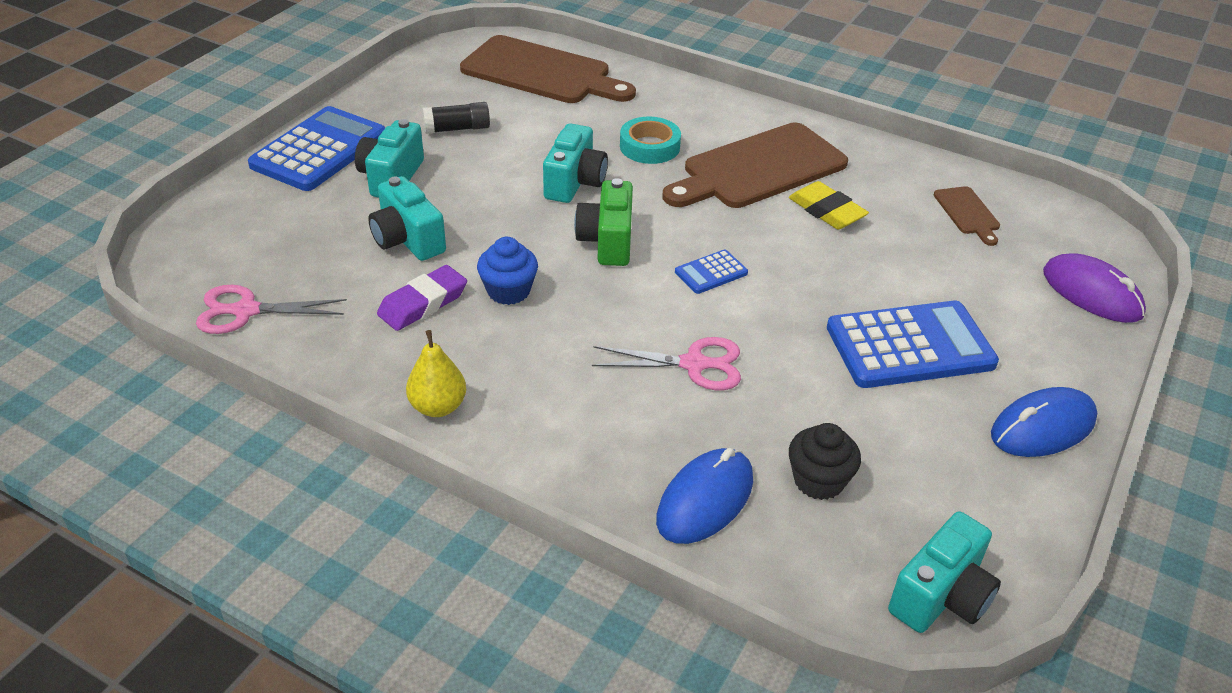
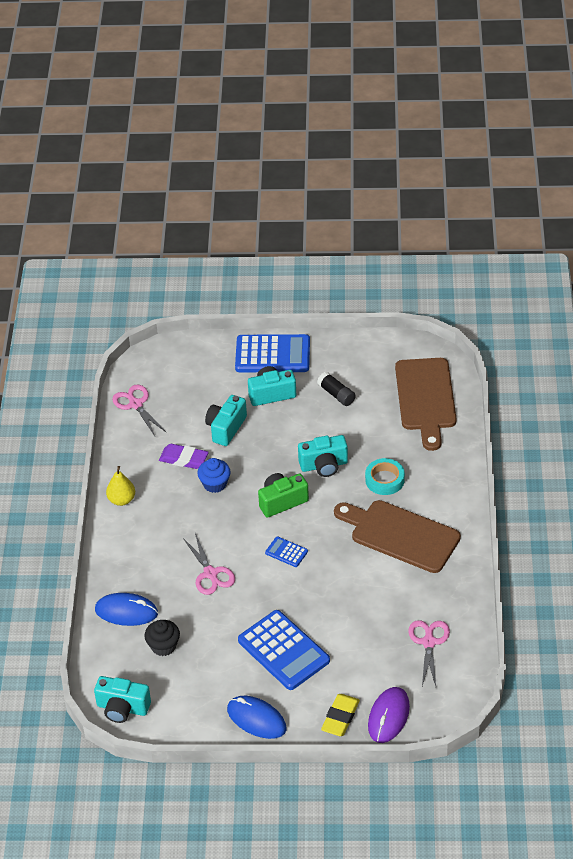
camera: 65 degrees right, 5 degrees up
(826, 211) = (380, 579): yellow eraser -> yellow eraser (340, 717)
(967, 213) = (428, 642): brown cutting board -> pink scissors

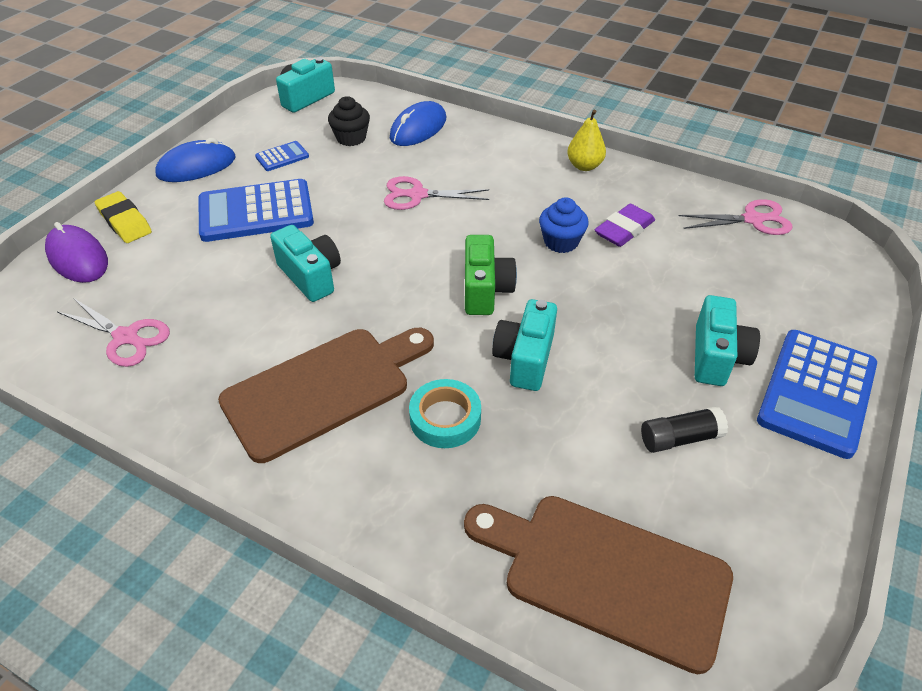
camera: 115 degrees right, 0 degrees up
(226, 428) = (663, 285): turquoise camera -> turquoise camera (311, 276)
(286, 552) = (395, 264): blue calculator -> blue calculator (282, 157)

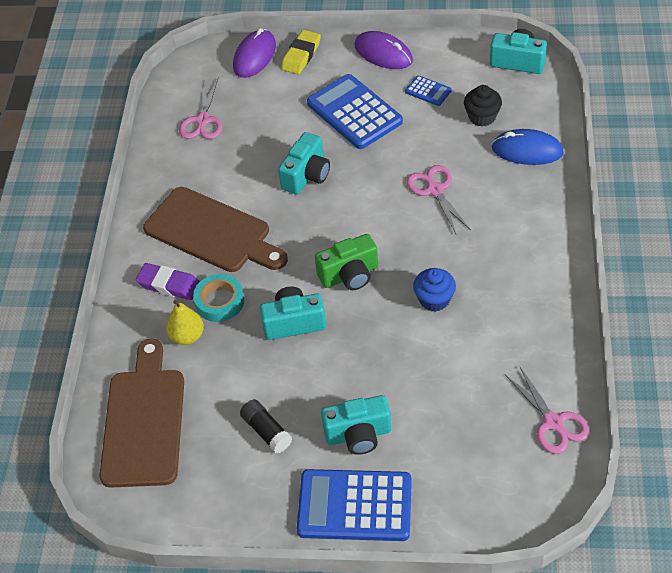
camera: 70 degrees right, 5 degrees up
(196, 167) = (383, 53): blue mouse -> purple mouse
(584, 166) = (552, 280): yellow pear -> yellow pear (187, 336)
(624, 230) = (477, 335): purple eraser -> purple eraser (169, 285)

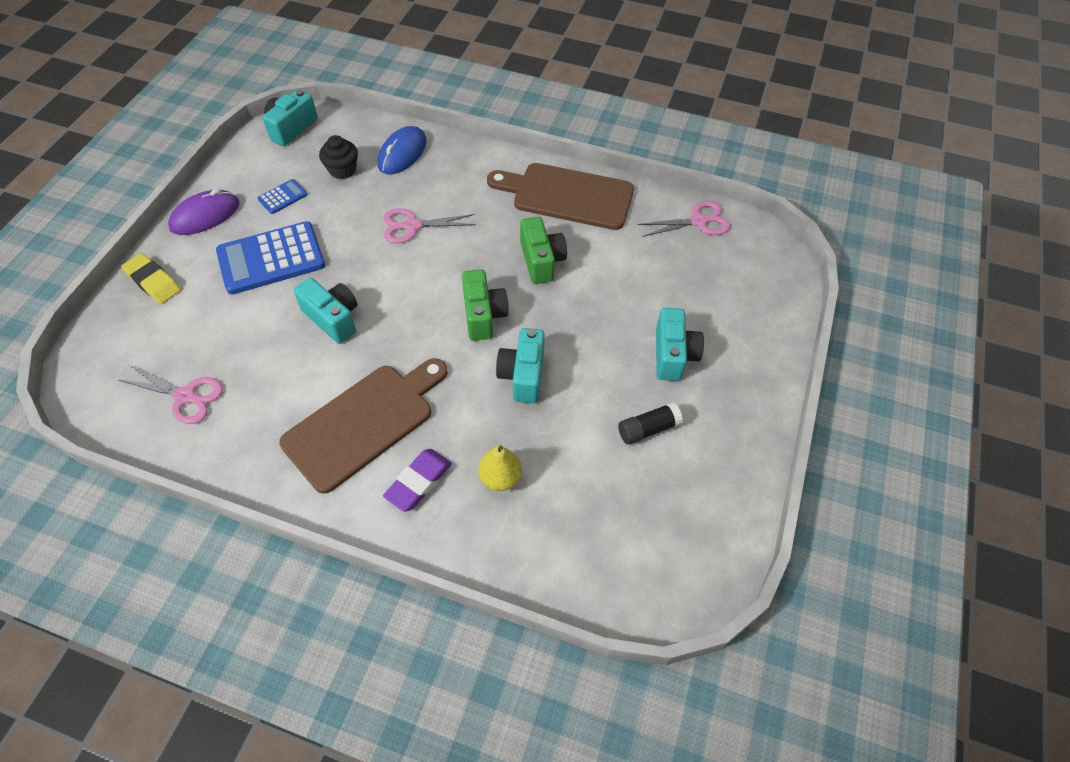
camera: 80 degrees left, 5 degrees up
(144, 421) = (601, 545): brown cutting board -> brown cutting board (567, 196)
(219, 301) = (466, 436): turquoise tape -> none
(254, 56) = (120, 324): purple mouse -> none
(354, 506) = (749, 377): blue calculator -> none
(434, 299) = (541, 261): blue cupcake -> green camera

